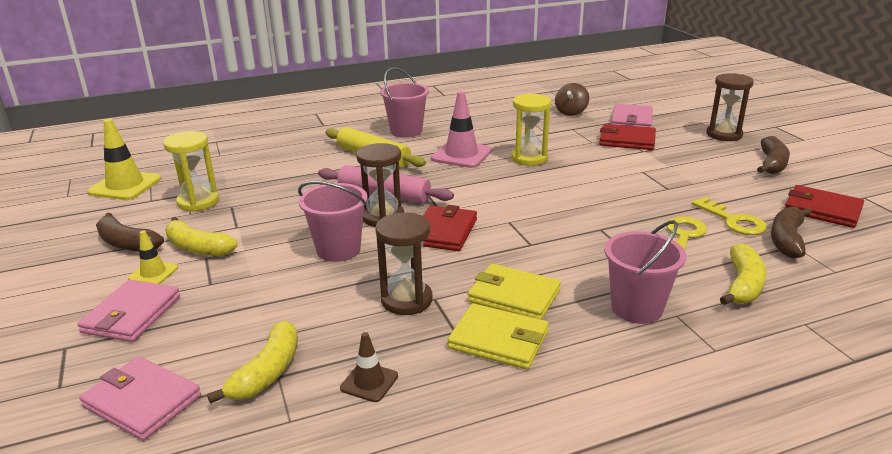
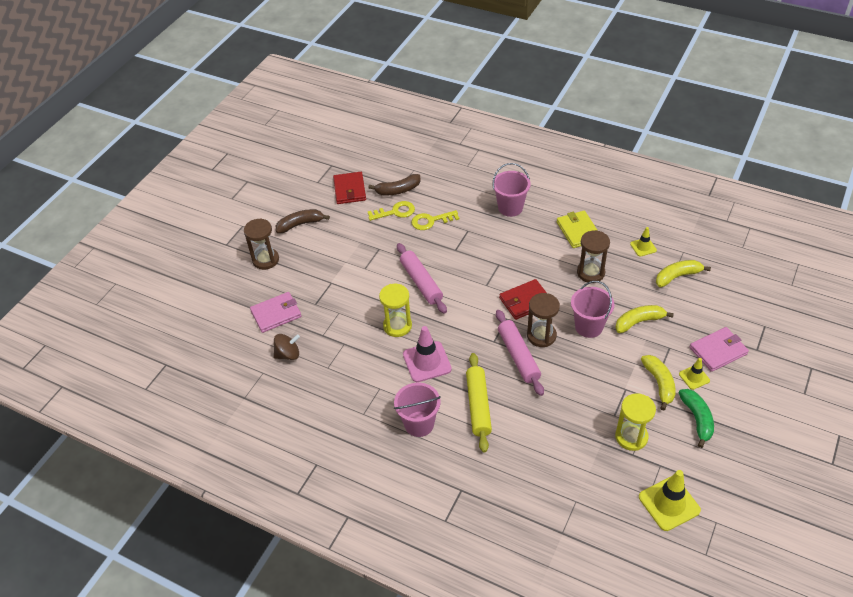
camera: 130 degrees left, 20 degrees up
(127, 243) = (697, 419): brown banana -> green banana
(142, 401) = (733, 295): pink wallet -> none
(369, 382) = (643, 247): brown traffic cone -> yellow traffic cone
(514, 296) = (546, 244): yellow wallet -> none
(573, 189) = (421, 282): none -> pink rolling pin
(627, 140) = (319, 298): red wallet -> none
(733, 221) = (395, 212): yellow key -> yellow key turned 60 degrees clockwise
(743, 285) = (456, 188): yellow banana -> yellow banana (639, 322)

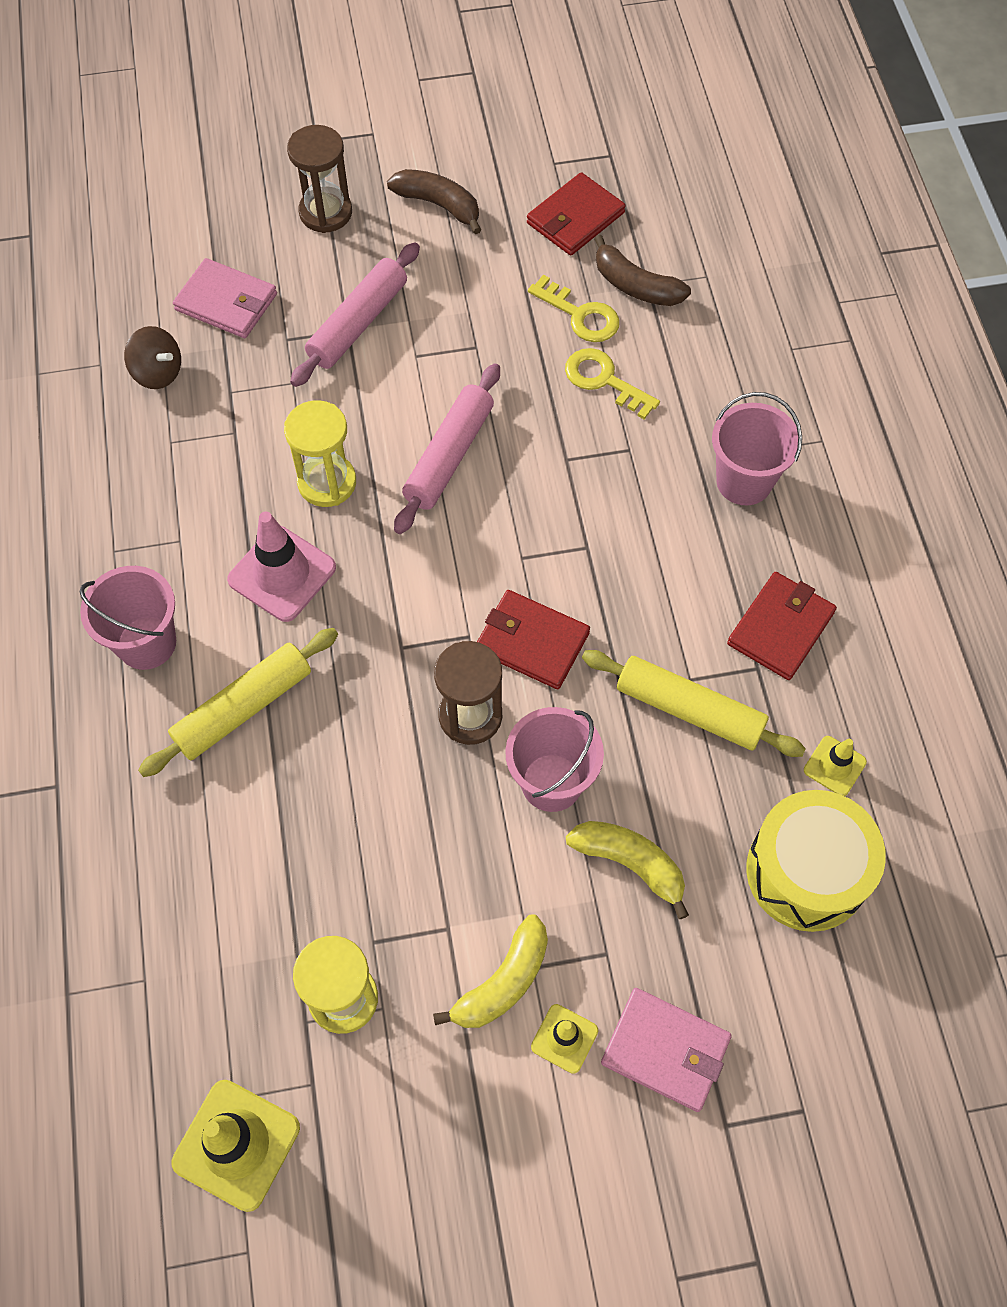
camera: 50 degrees right, 15 degrees up
(518, 356) = (395, 706): pink rolling pin -> pink rolling pin (357, 323)
(578, 231) = (780, 628): yellow wallet -> red wallet
(590, 273) = (689, 710): brown hourglass -> yellow rolling pin
(677, 276) = (806, 872): yellow banana -> yellow drum
(697, 419) = (464, 1097): green banana -> none

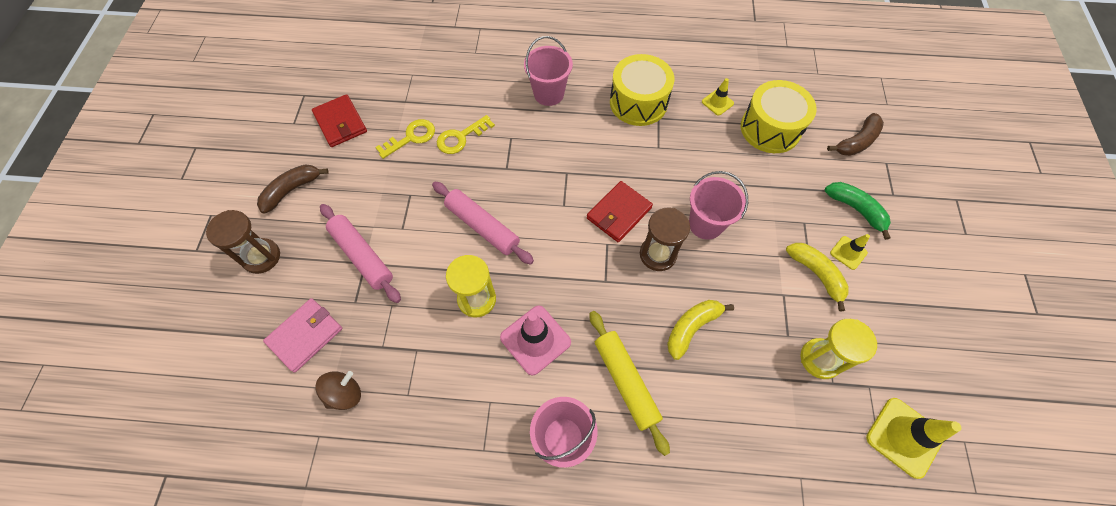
camera: 75 degrees left, 0 degrees up
(630, 864) = (757, 199): yellow banana -> yellow banana (692, 327)
(635, 285) = (403, 107): brown banana -> brown banana (856, 142)
(665, 1050) = (856, 210): pink wallet -> green banana
(689, 710) = (676, 152): yellow rolling pin -> none
(780, 628) = (638, 102): red wallet -> yellow drum

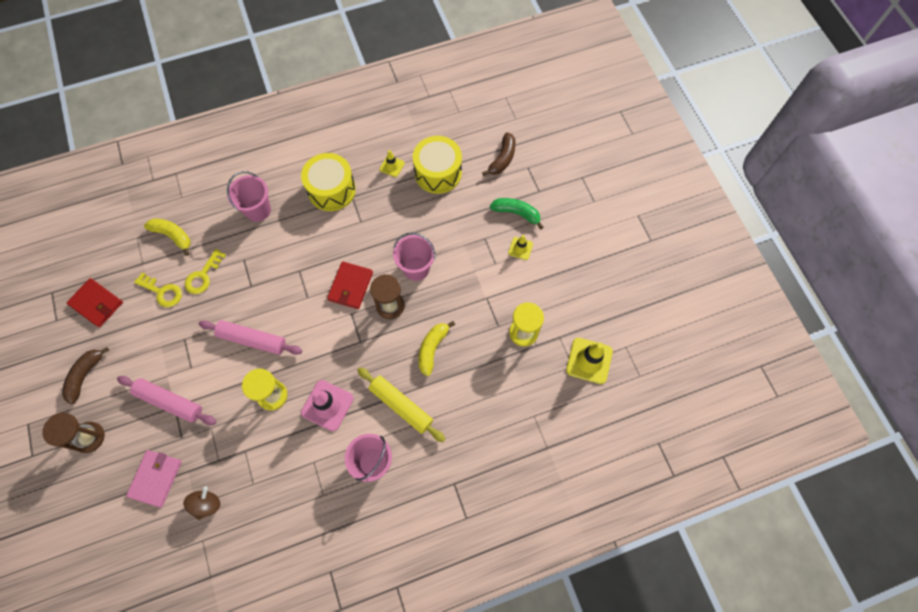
camera: 25 degrees left, 5 degrees up
(411, 137) = (162, 292): yellow key -> yellow key turned 90 degrees clockwise
(816, 274) = (504, 274): yellow banana -> yellow banana (173, 236)

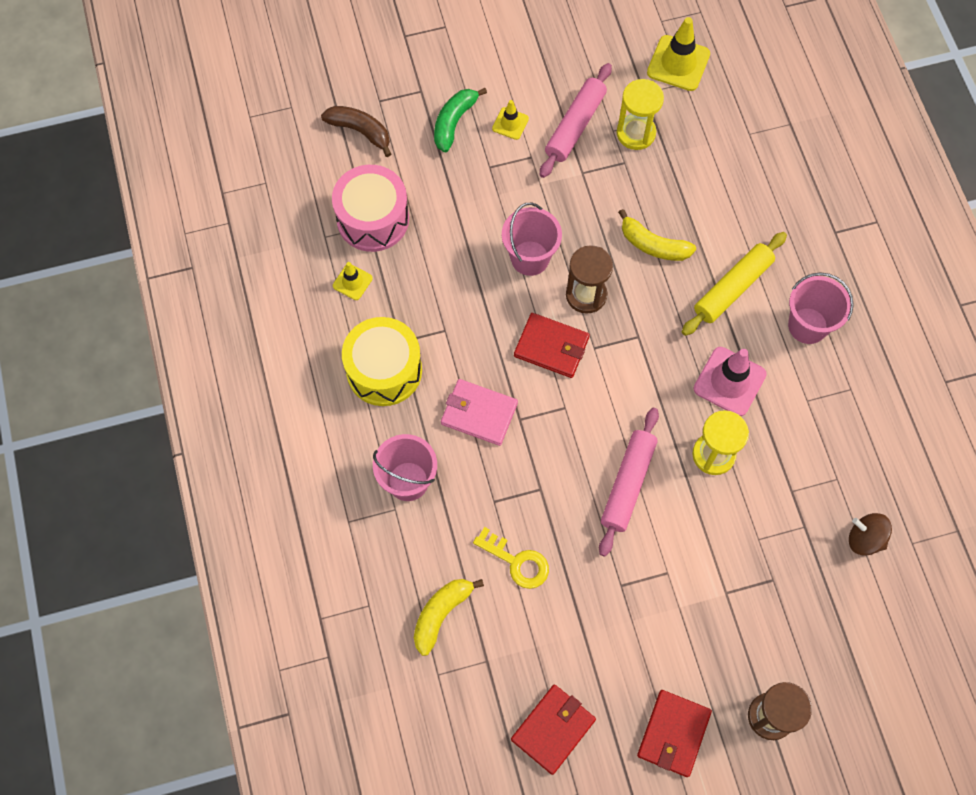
camera: 85 degrees left, 0 degrees up
(85, 375) = (673, 734): brown banana -> red wallet
(156, 478) = (830, 612): pink wallet -> pink wallet (479, 413)
(162, 292) = (540, 624): yellow key -> none
(170, 402) = (719, 600): pink rolling pin -> pink rolling pin (575, 126)
(438, 173) = (373, 219): yellow drum -> pink drum

